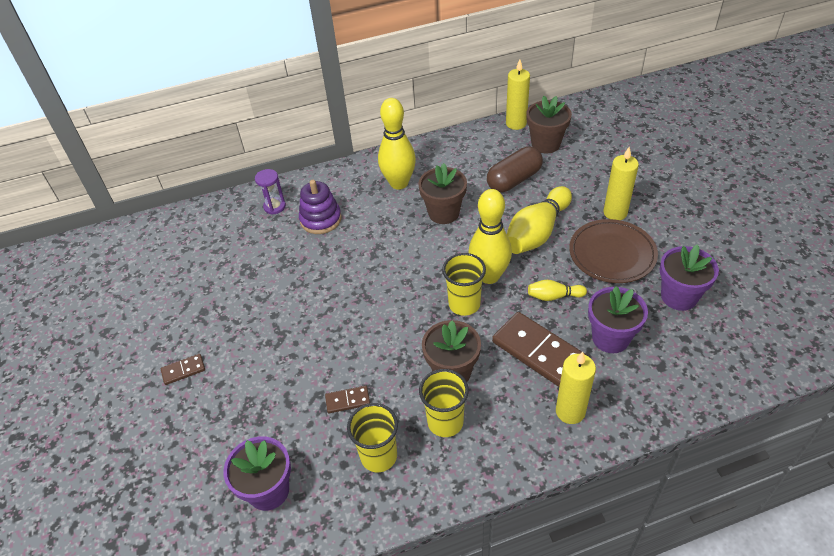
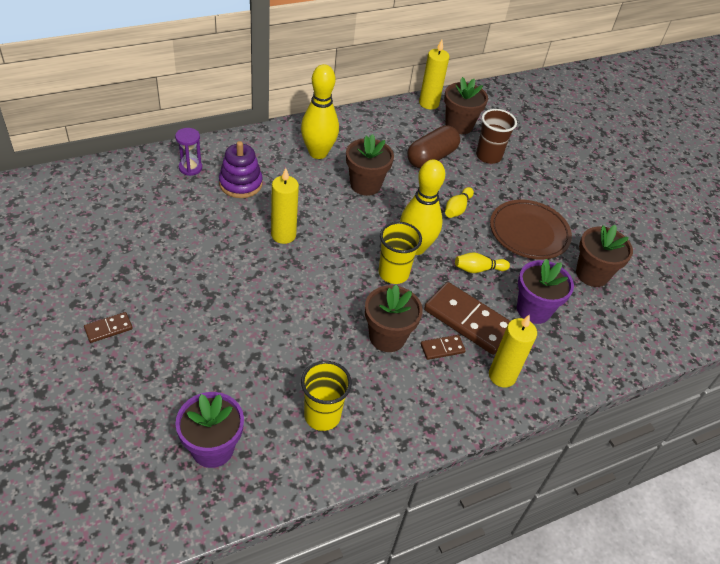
camera: 15 degrees left, 0 degrees up
(347, 400) = (286, 362): brown domino -> brown domino (442, 348)
(445, 422) = (385, 384): yellow cup -> none
(536, 232) = (457, 209): yellow bowling pin -> yellow bowling pin, size x0.50
(574, 174) = (488, 156): none -> brown cup
(615, 213) = (529, 194): yellow candle -> yellow candle (283, 235)
(679, 296) = (592, 274): purple flower pot -> brown flower pot

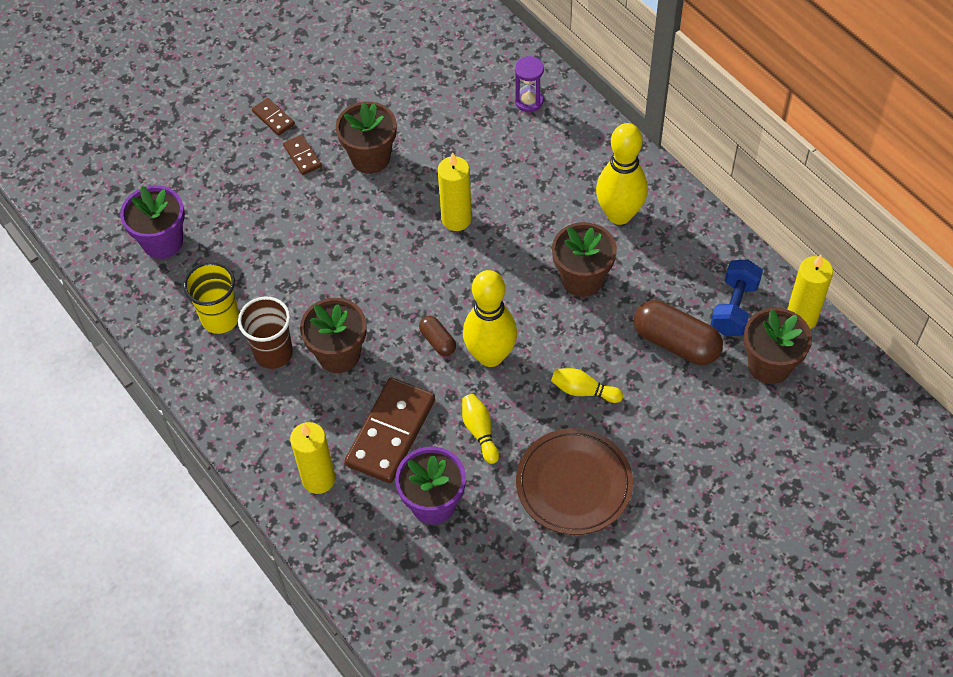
camera: 85 degrees right, 10 degrees up
(240, 184) = (524, 155): purple stacking toy -> none
(393, 273) = (438, 341): yellow cup -> brown capsule
(412, 126) = (734, 308): none -> blue dumbbell
(442, 348) = (339, 412): brown domino -> brown domino (302, 156)
(488, 156) = (716, 413): brown cup -> brown cup (273, 353)
(592, 274) = (524, 571): brown flower pot -> brown flower pot (370, 157)

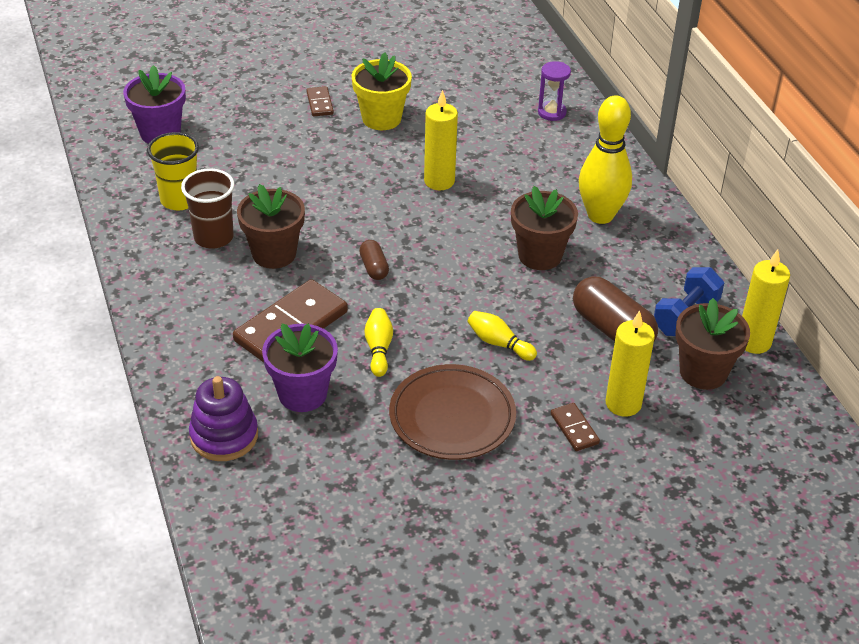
camera: 15 degrees right, 15 degrees down
(273, 118) = (308, 71): brown domino -> brown domino (574, 429)
(318, 479) = (202, 344): yellow candle -> yellow candle (623, 404)
(370, 157) = (381, 118): brown flower pot -> yellow flower pot
(383, 571) = (224, 436): none -> purple stacking toy
(490, 355) = (419, 292): yellow bowling pin -> none

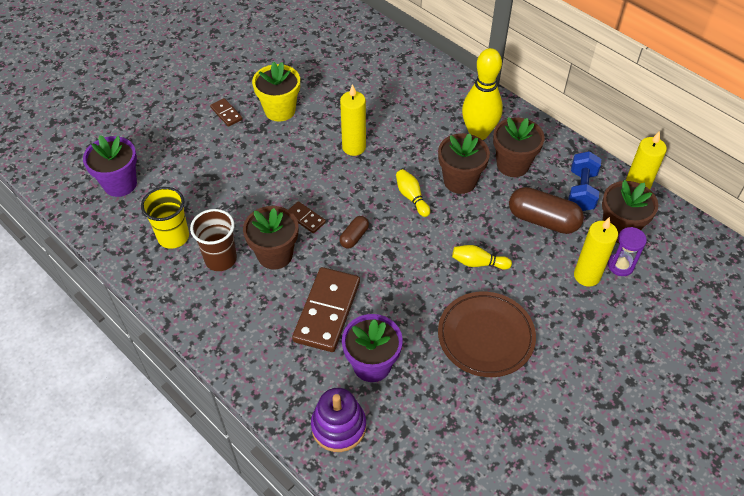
camera: 25 degrees left, 10 degrees up
(374, 267) = (354, 237): brown capsule -> brown capsule turned 75 degrees clockwise
(379, 348) = (400, 303): yellow bowling pin -> yellow bowling pin (411, 197)
(552, 112) = (394, 63): purple hourglass -> purple hourglass (620, 265)
(574, 429) = (569, 309): brown domino -> brown domino (305, 218)
(618, 261) = (512, 165): none -> brown flower pot

